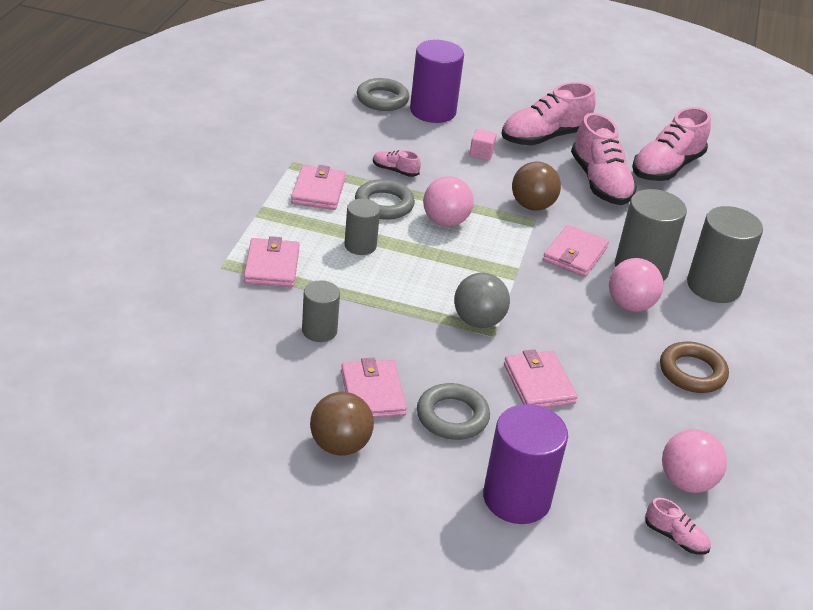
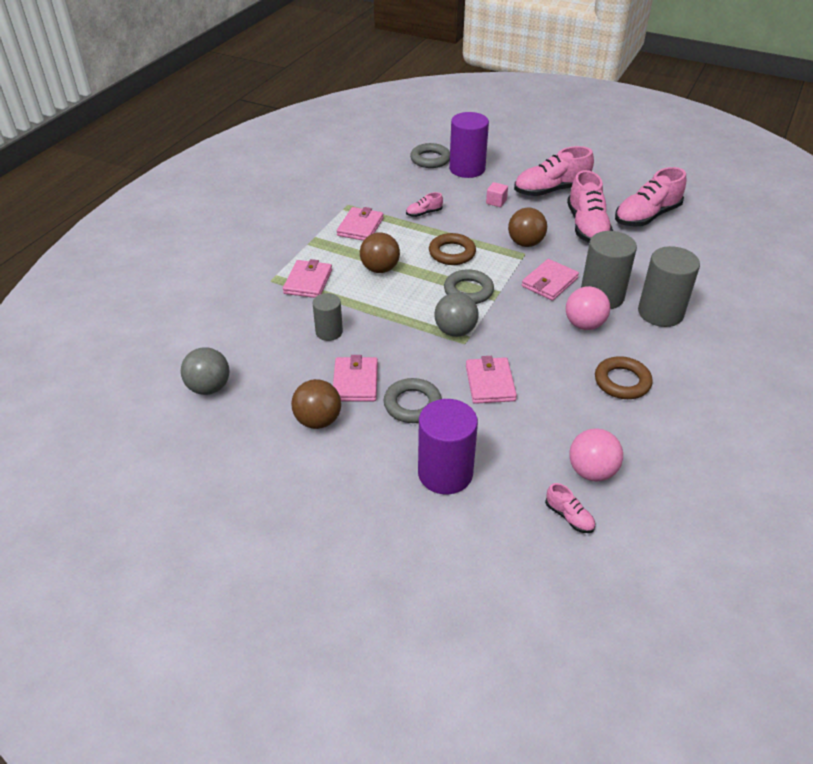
camera: 15 degrees right, 5 degrees up
(183, 412) = (209, 387): none -> grey ball
(360, 245) = (380, 269): grey cylinder -> brown ball
(384, 204) = (407, 238): grey ring -> grey ring (468, 291)
(395, 170) = (424, 213): pink shoe -> pink shoe turned 60 degrees counterclockwise
(445, 221) = (452, 253): pink ball -> brown ring

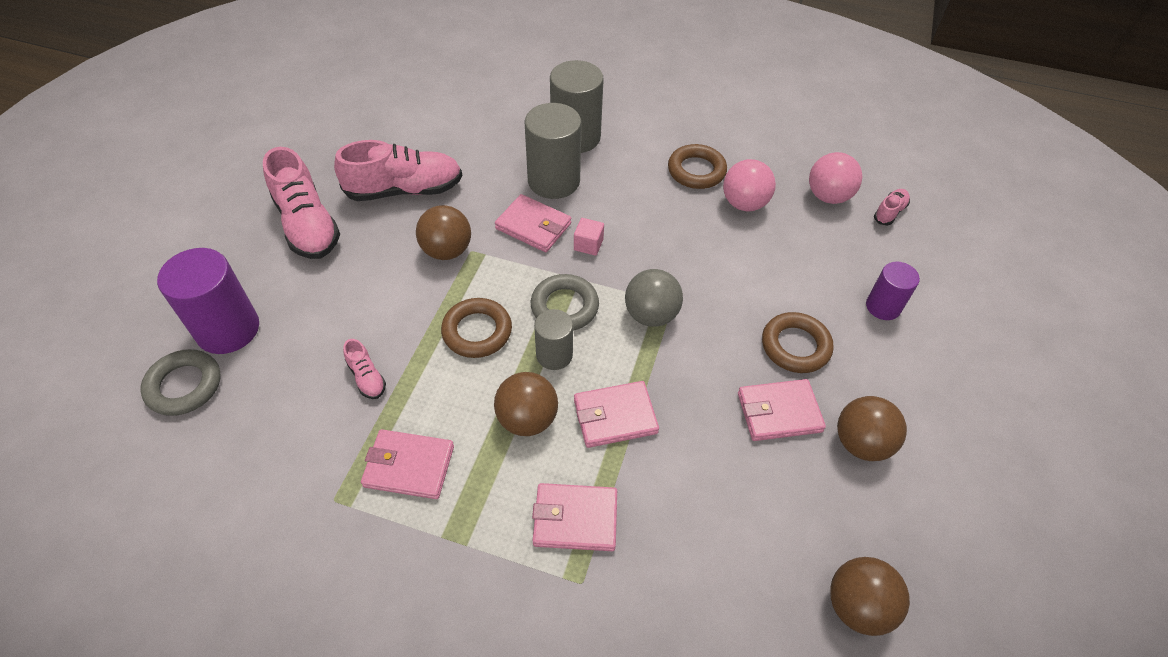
camera: 100 degrees left, 10 degrees up
(209, 387) = (857, 606): grey ball -> brown ball
(329, 332) = (690, 463): grey cylinder -> grey cylinder (554, 355)
(412, 404) = (795, 346): grey ring -> brown ring
(445, 473) = (883, 307): purple cylinder -> purple cylinder, size x0.59
(490, 383) = (734, 276): pink wallet -> pink wallet (615, 416)
(496, 202) = (336, 286): pink cube -> pink cube (588, 245)
(584, 324) = (610, 197): pink ball -> pink ball (744, 203)
(646, 216) = (380, 136): pink shoe -> none

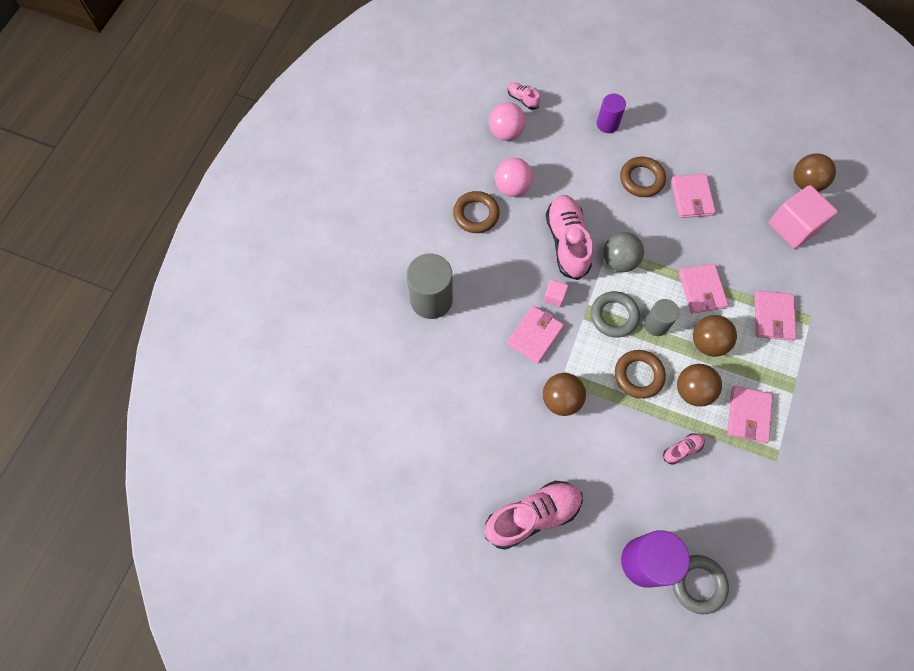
camera: 85 degrees left, 15 degrees up
(404, 190) = (492, 438): pink shoe -> pink shoe (567, 242)
(554, 181) = (484, 319): grey cylinder -> none
(756, 572) = (793, 227): none -> pink cube
(861, 443) = (709, 159): brown ball -> brown ball (692, 391)

